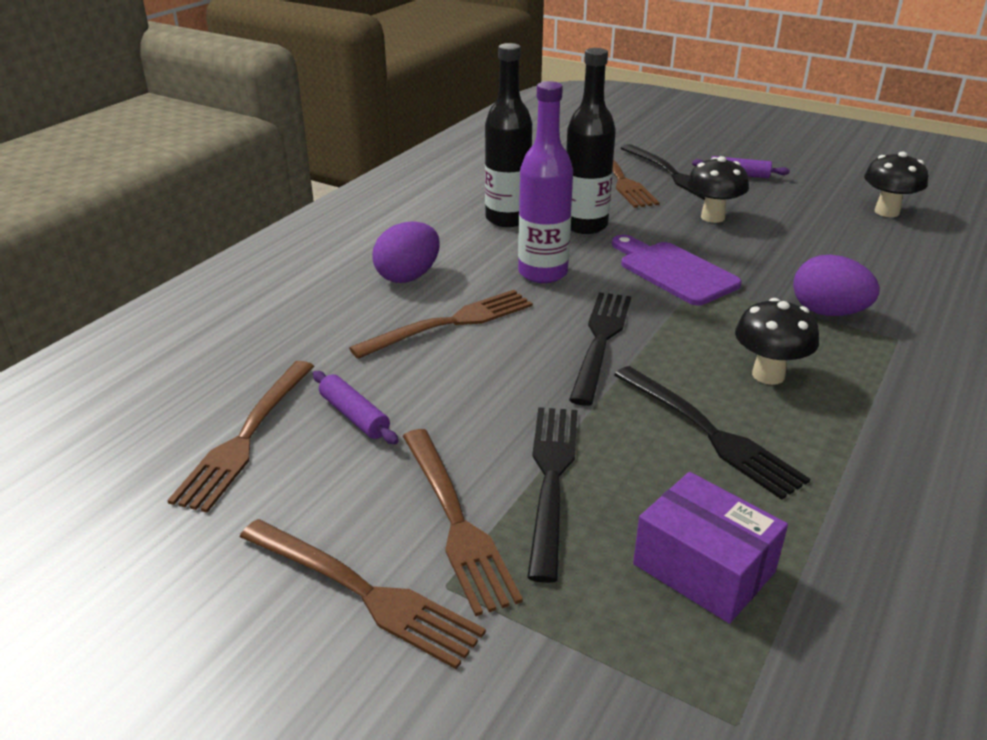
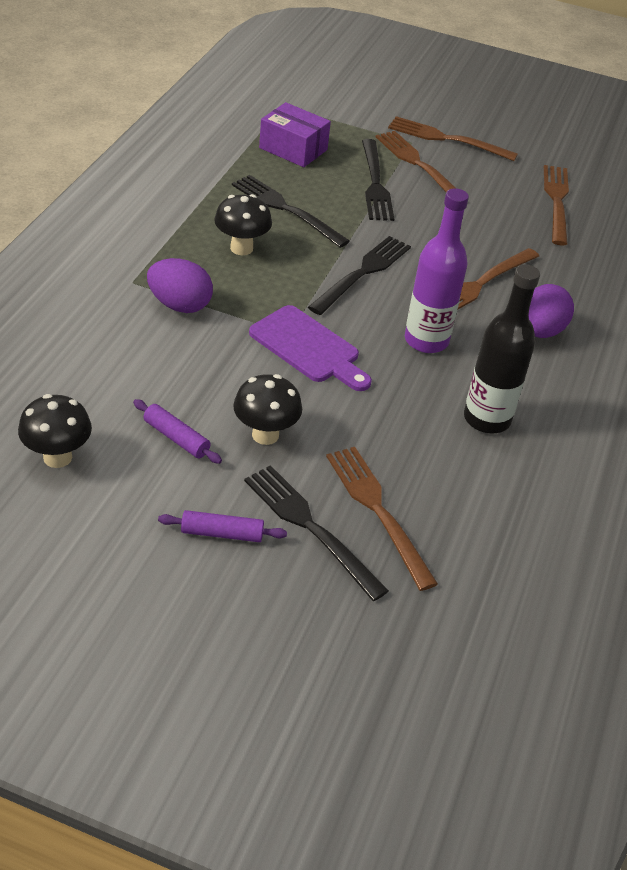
camera: 165 degrees right, 10 degrees up
(354, 416) = (504, 214): purple rolling pin -> purple rolling pin (176, 438)
(585, 225) = (402, 412): black bottle -> none
(600, 340) = (363, 272): black fork -> black fork turned 150 degrees counterclockwise

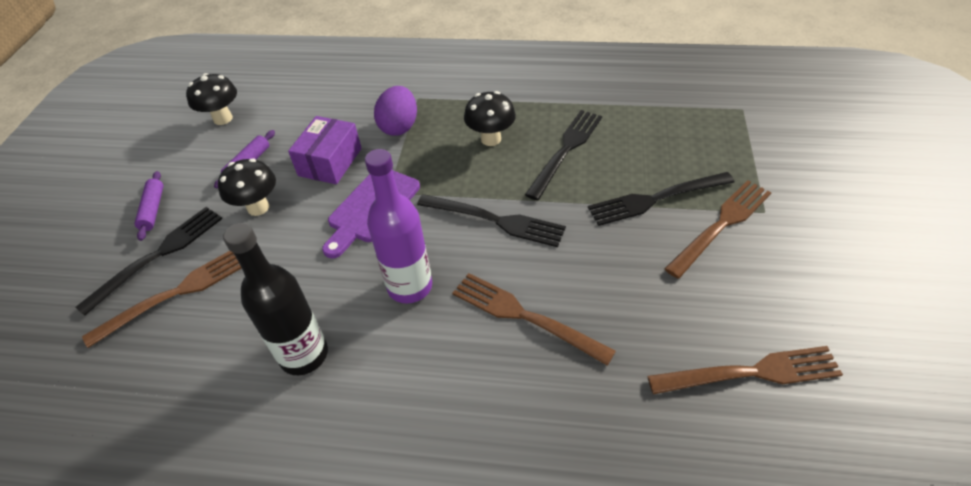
camera: 85 degrees right, 5 degrees up
(293, 149) = (670, 132): purple box -> purple box (330, 162)
(446, 139) = (799, 239): brown fork -> none
(540, 331) = (463, 386): purple egg -> none

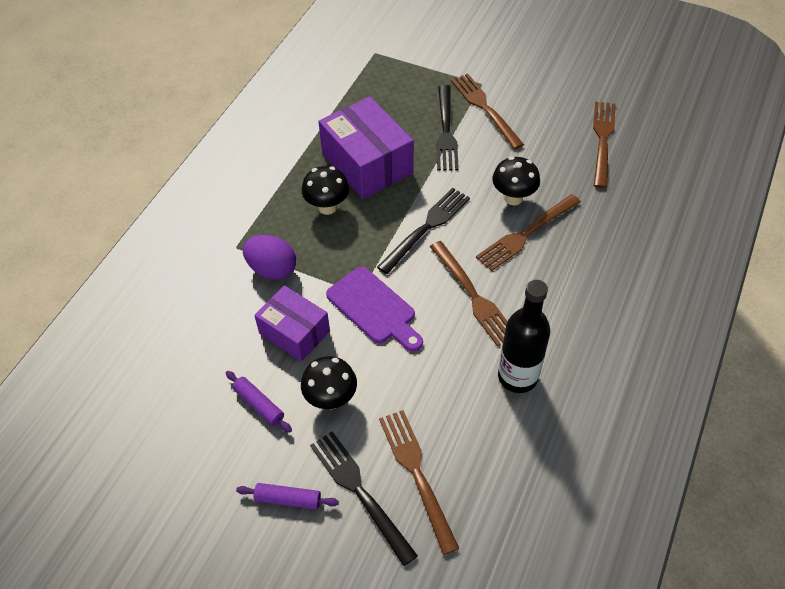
camera: 75 degrees left, 5 degrees up
(223, 118) = (164, 427): black mushroom -> black mushroom (513, 198)
(410, 286) = (474, 296): purple bottle -> brown fork
(566, 149) = (367, 163): black fork -> purple box

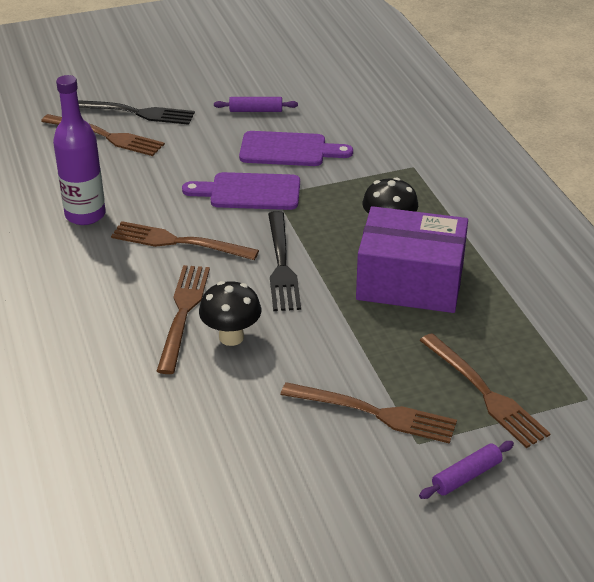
camera: 135 degrees right, 15 degrees down
(272, 269) = (363, 170): purple egg -> none
(288, 499) = (176, 90): purple rolling pin -> purple rolling pin (466, 476)
(294, 332) = (288, 150): purple box -> purple cutting board
(331, 399) = (211, 136): black mushroom -> none
(446, 132) = (380, 359): black fork -> none
(517, 376) = (85, 215): black bottle -> purple bottle
(602, 140) = (198, 464): brown fork -> brown fork (485, 393)

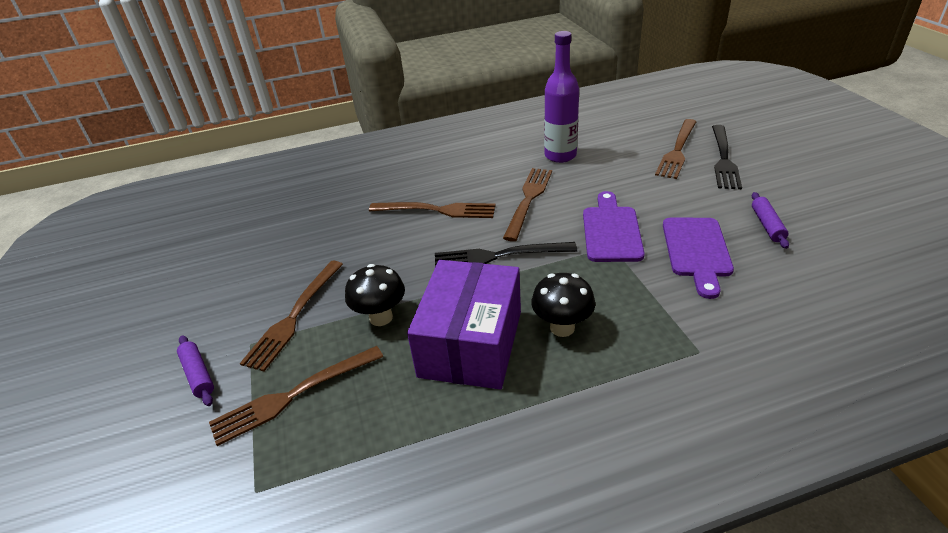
camera: 95 degrees right, 0 degrees up
(231, 337) = (405, 235): black mushroom -> black mushroom (381, 317)

